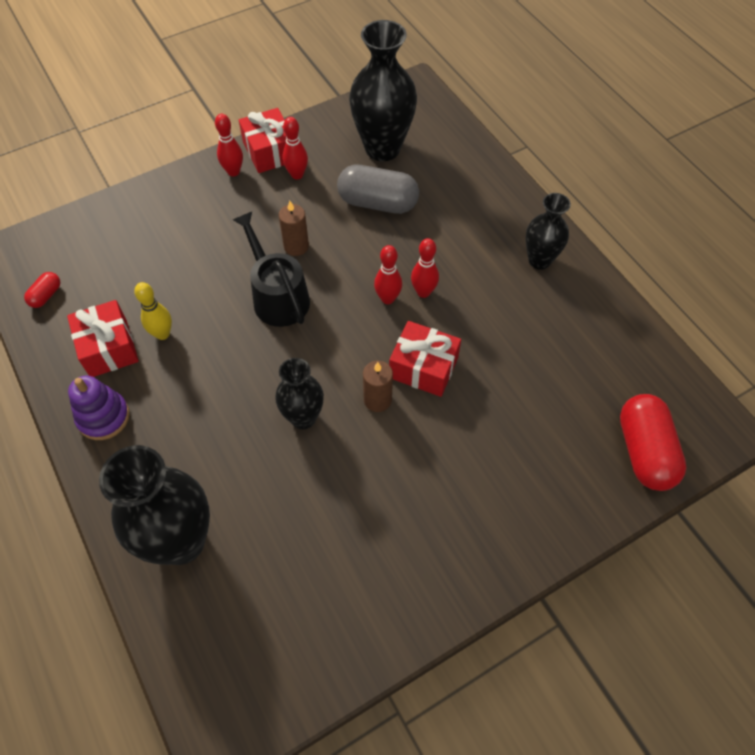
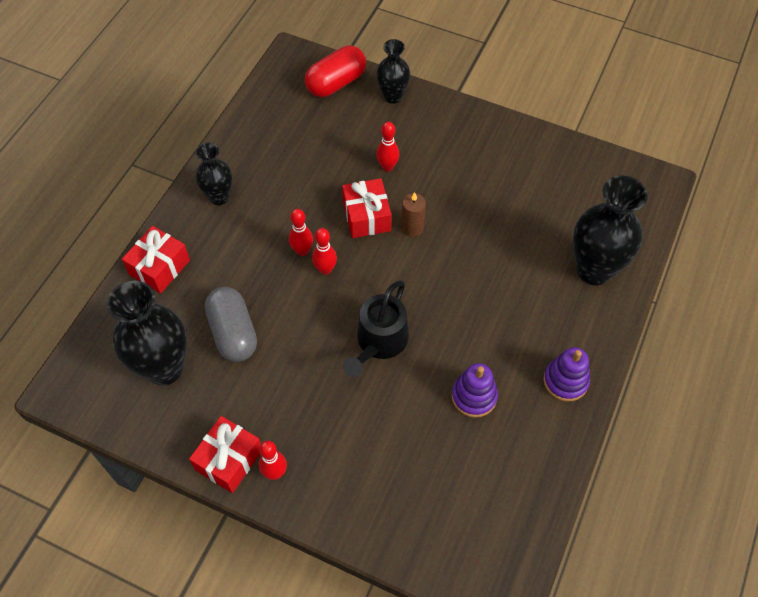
camera: 125 degrees left, 0 degrees up
(46, 295) = (514, 517): red capsule -> none
(108, 348) = (516, 425): red gift -> red gift (159, 267)
(162, 334) = (474, 396): yellow bowling pin -> purple stacking toy
(296, 246) = (322, 362): brown candle -> none
(297, 175) = (243, 416): red bowling pin -> red bowling pin (387, 167)
(303, 418) = (460, 260): black vase -> black vase (392, 96)

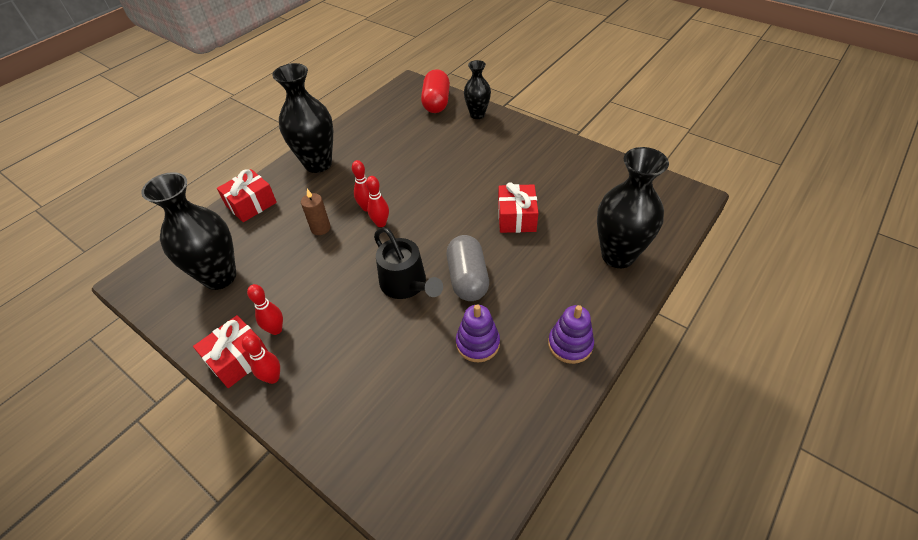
camera: 15 degrees right, 10 degrees down
(219, 197) = (318, 164): black vase -> black vase, size x1.71
(233, 333) = (287, 259): grey capsule -> grey capsule (467, 278)
(336, 83) = (436, 102): red capsule -> red capsule turned 60 degrees counterclockwise
(366, 216) = (429, 190): red gift -> red gift (516, 217)
(379, 342) = (406, 284): black watering can -> black watering can turned 75 degrees counterclockwise
(387, 167) = (457, 159): red bowling pin -> red bowling pin (276, 330)
(412, 227) = (464, 203): brown candle -> brown candle (320, 228)

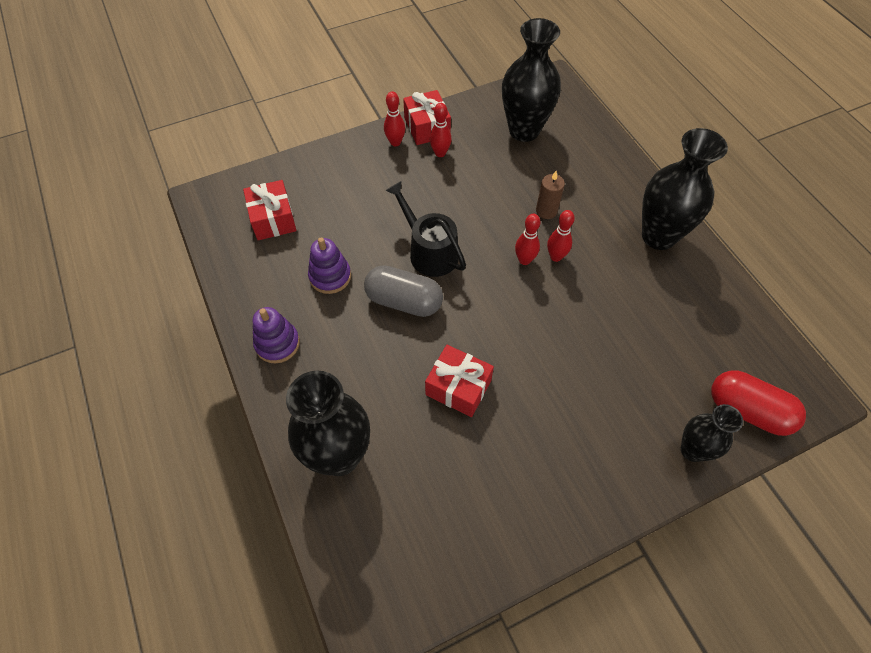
camera: 115 degrees right, 10 degrees up
(251, 204) = (614, 168): red gift -> red gift (273, 219)
(406, 284) = (429, 252): black watering can -> black watering can turned 60 degrees clockwise

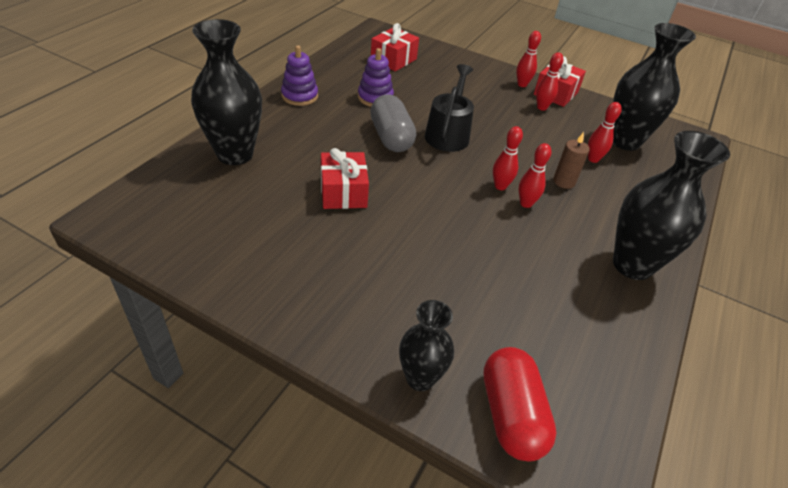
camera: 50 degrees right, 15 degrees down
(532, 170) = (593, 159): none -> red bowling pin

